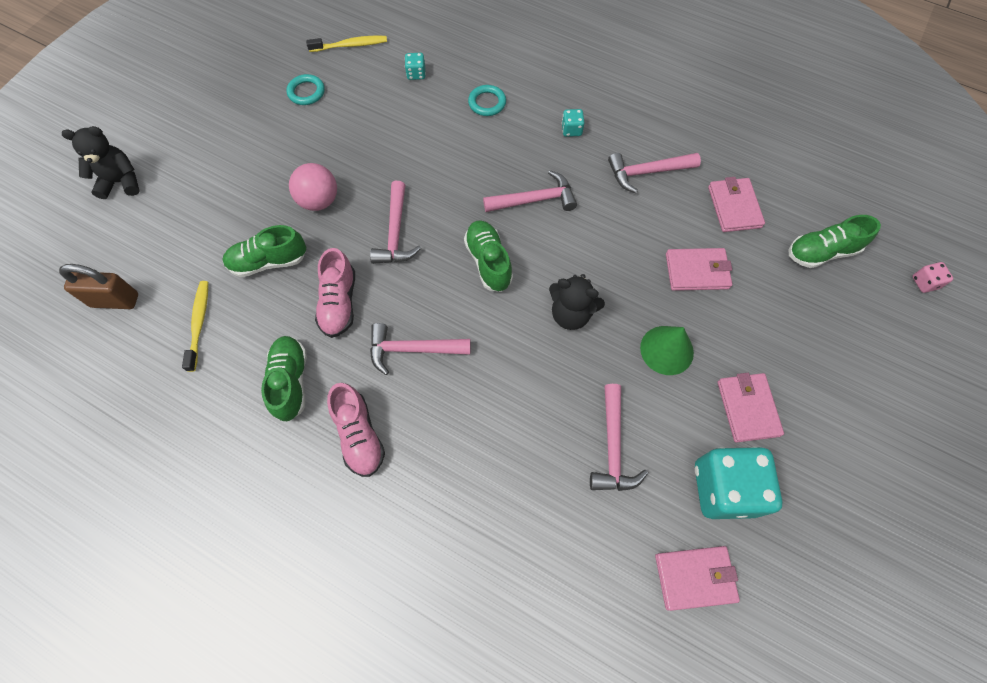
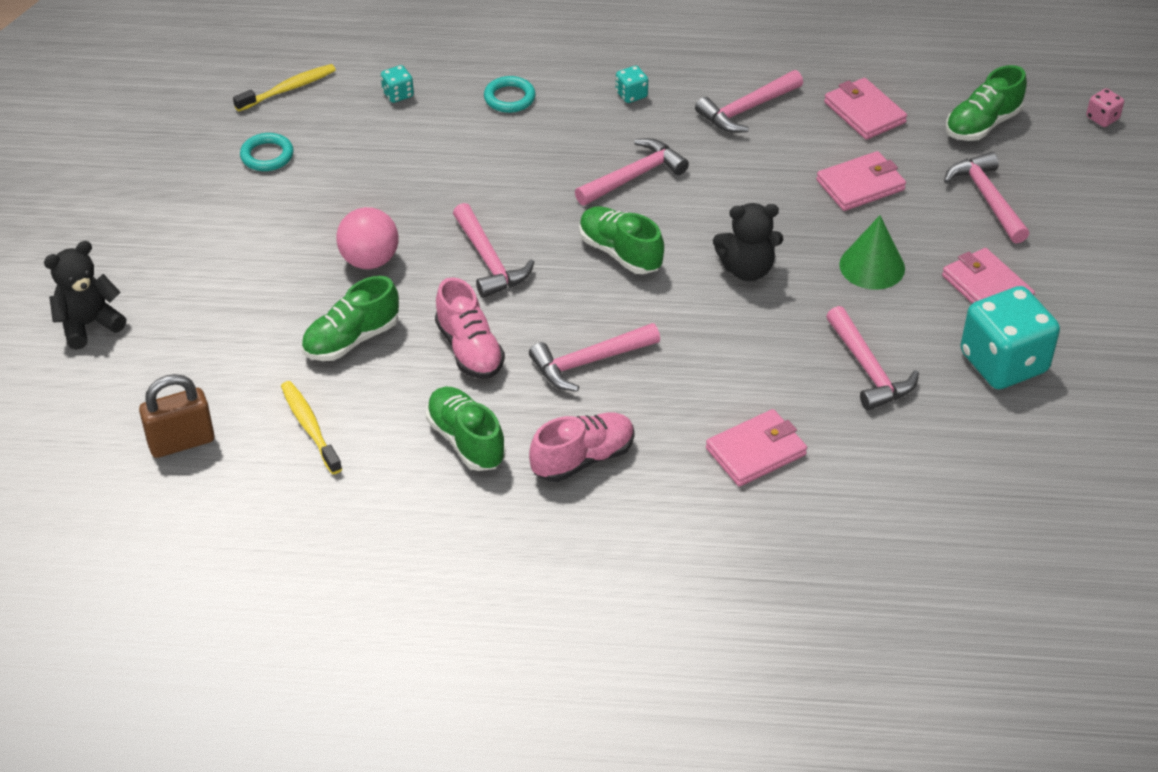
camera: 25 degrees left, 20 degrees down
(359, 435) = (583, 459): pink shoe -> pink shoe turned 75 degrees counterclockwise
(694, 577) = (1018, 445): pink wallet -> pink wallet (756, 451)
(790, 323) = (987, 198): none -> pink hammer

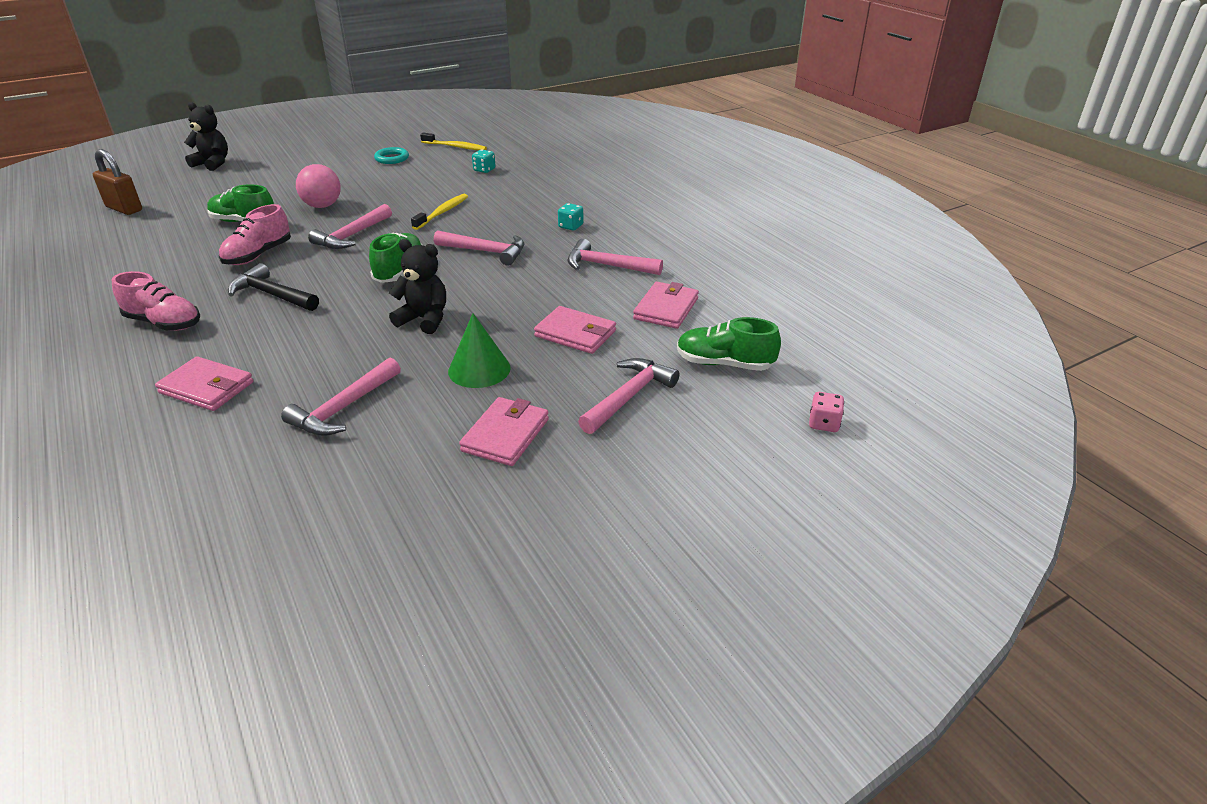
camera: 55 degrees right, 10 degrees down
(310, 427) = (154, 234): yellow toothbrush -> yellow toothbrush (442, 212)
(466, 440) = (164, 280): green shoe -> none
(509, 98) = (519, 196): turquoise ring -> none
(589, 362) = (272, 295): pink hammer -> black hammer
(747, 269) = (424, 319): black teddy bear -> black teddy bear turned 150 degrees clockwise
(1003, 363) = (406, 478): turquoise dice -> none

